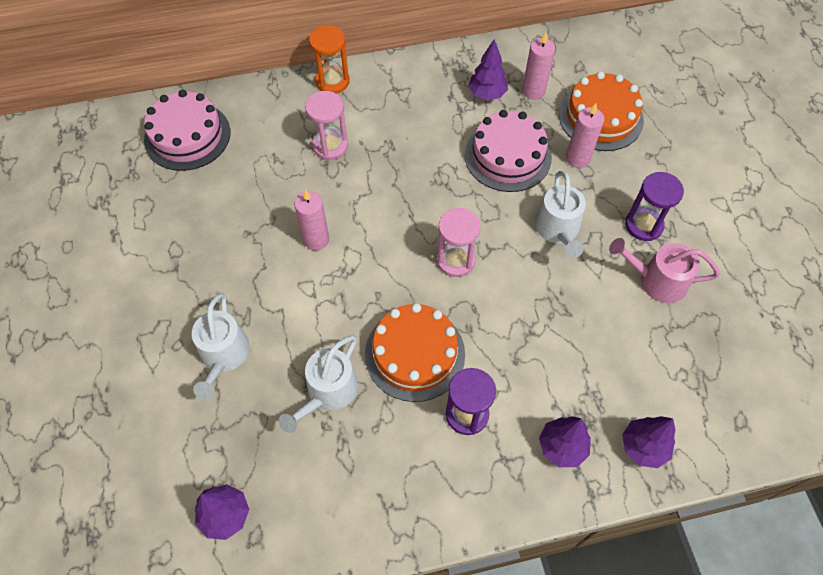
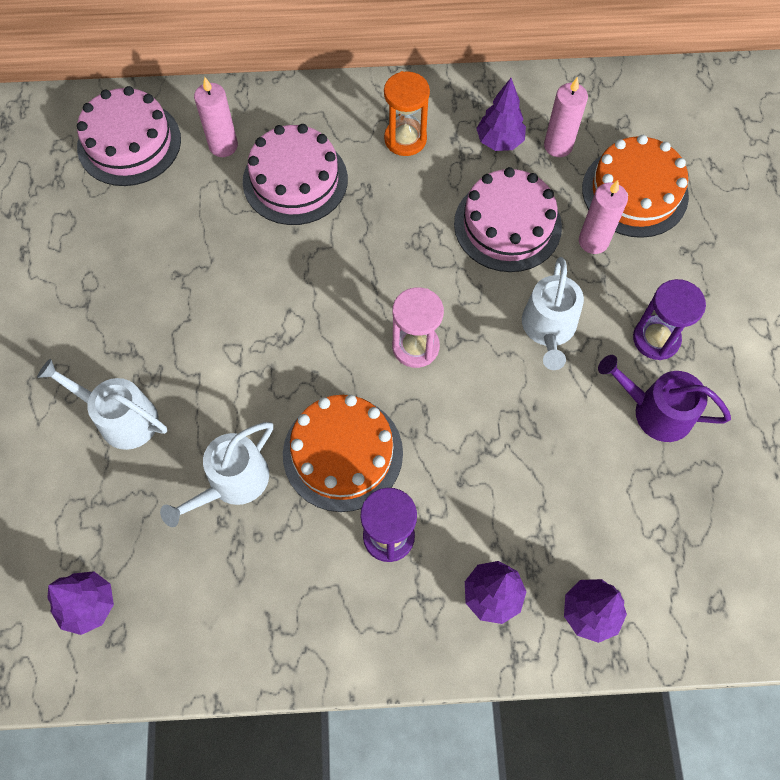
camera: 10 degrees right, 5 degrees up
(223, 355) = (121, 418): white watering can -> white watering can turned 105 degrees clockwise
(316, 239) = (255, 295): pink candle -> pink candle (223, 146)
(330, 146) = (295, 180): pink hourglass -> pink cake
(332, 81) = (314, 98): orange hourglass -> orange hourglass (405, 139)
(657, 280) = (656, 411): pink watering can -> purple watering can

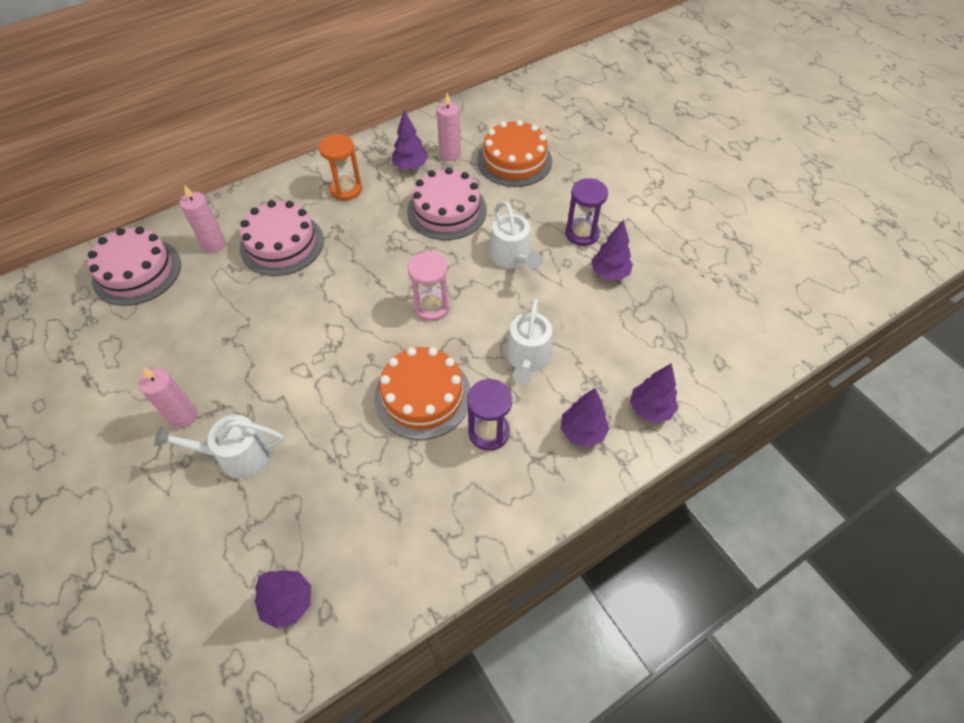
camera: 30 degrees left, 10 degrees down
(233, 482) = (353, 455): white watering can -> white watering can (527, 358)
(593, 241) = (507, 197): pink candle -> pink candle (183, 416)
(656, 411) = (609, 273): purple watering can -> purple tree

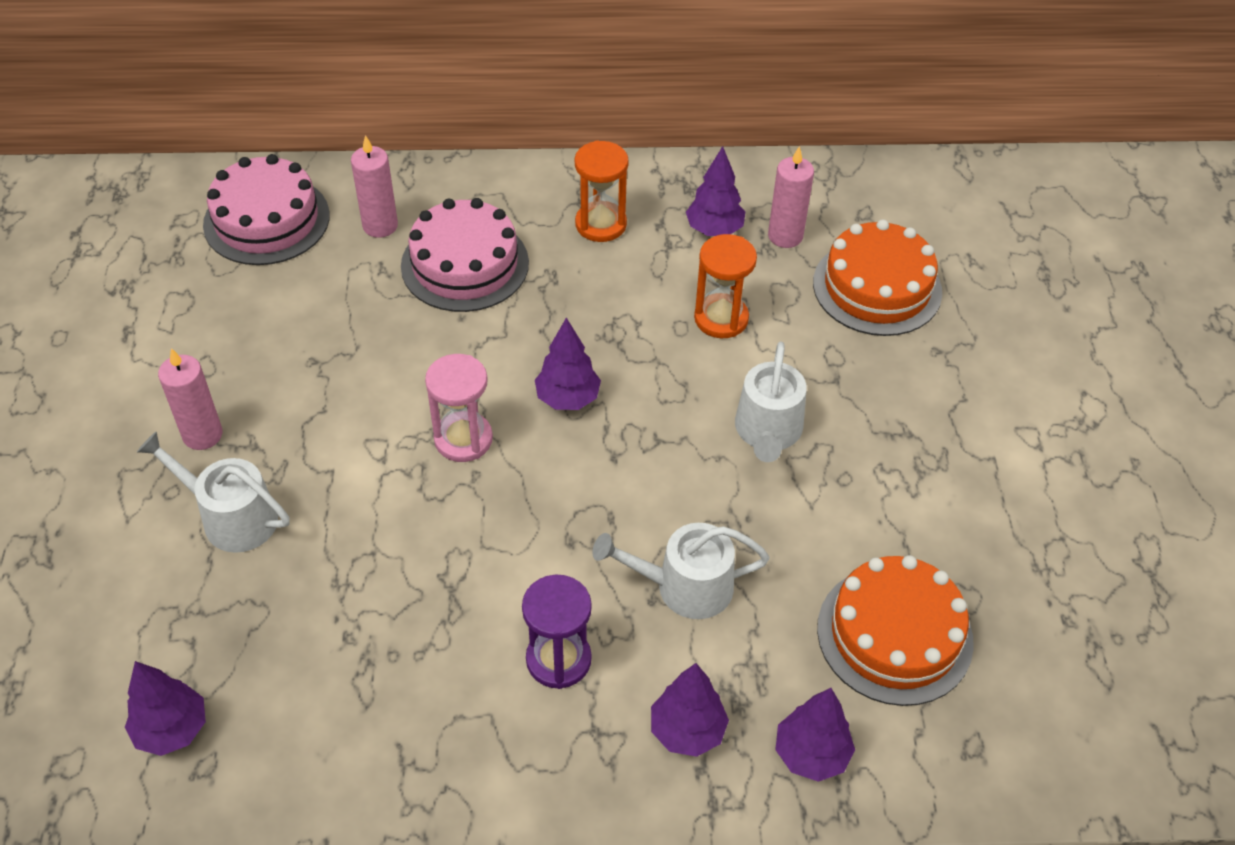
camera: 30 degrees right, 5 degrees down
(423, 396) = (506, 563): orange cake -> orange cake (894, 634)
(431, 307) = (602, 447): pink hourglass -> pink hourglass (463, 439)
(447, 210) = (721, 318): pink cake -> orange hourglass
(527, 358) = (685, 586): white watering can -> white watering can turned 45 degrees clockwise
(582, 234) = (900, 446): purple hourglass -> none
(609, 273) = (899, 526): purple tree -> purple tree (568, 398)

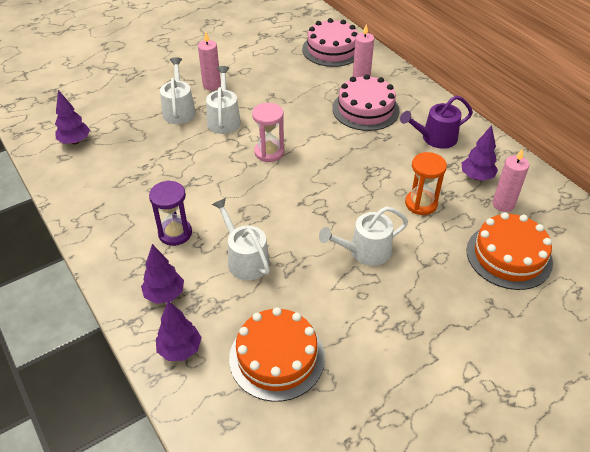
camera: 60 degrees right, 5 degrees down
(322, 461) = (224, 120): none -> white watering can
(568, 398) = (320, 173): purple tree -> none
(600, 224) = (435, 138): orange hourglass -> purple watering can

